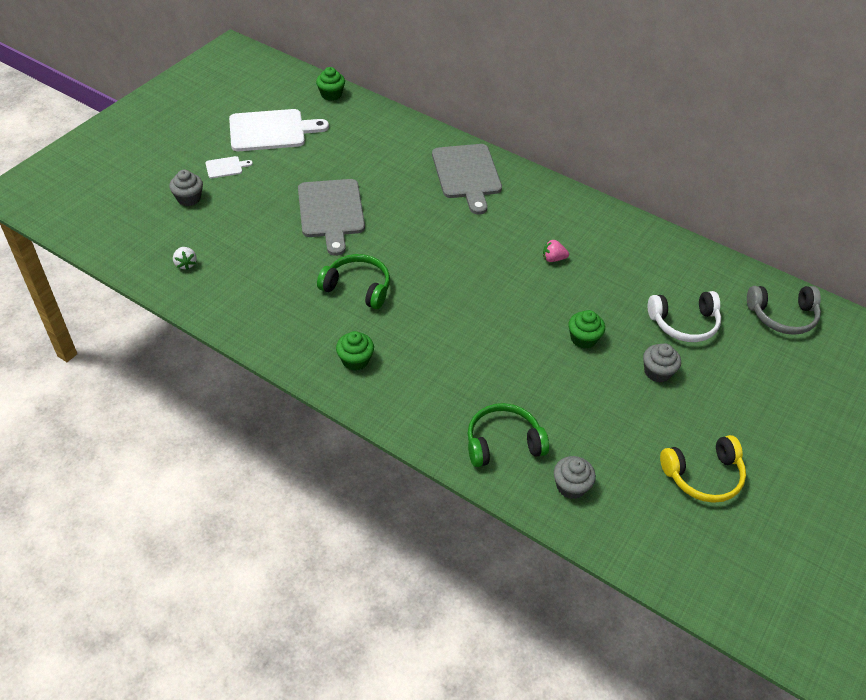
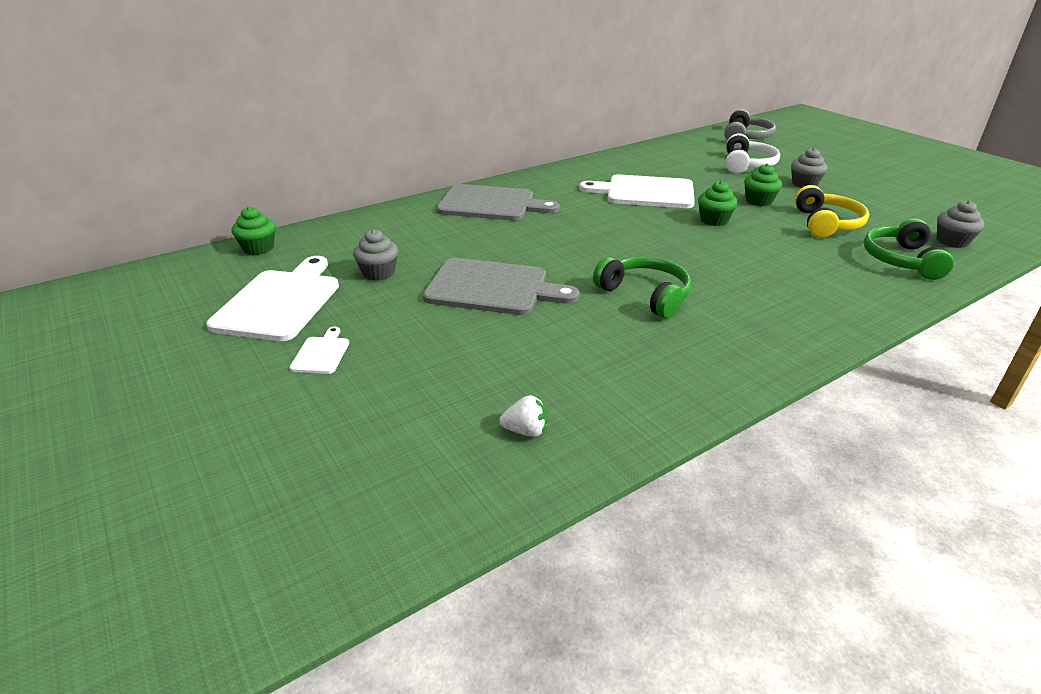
camera: 65 degrees left, 15 degrees down
(189, 198) = (363, 402): grey cupcake -> grey cupcake (378, 273)
(355, 360) = (774, 318): green cupcake -> green cupcake (714, 220)
(357, 287) = (645, 295): green headphones -> green headphones turned 90 degrees clockwise
(553, 259) = (645, 192): pink strawberry -> white cutting board
(703, 476) = (924, 192): yellow headphones -> yellow headphones (826, 224)

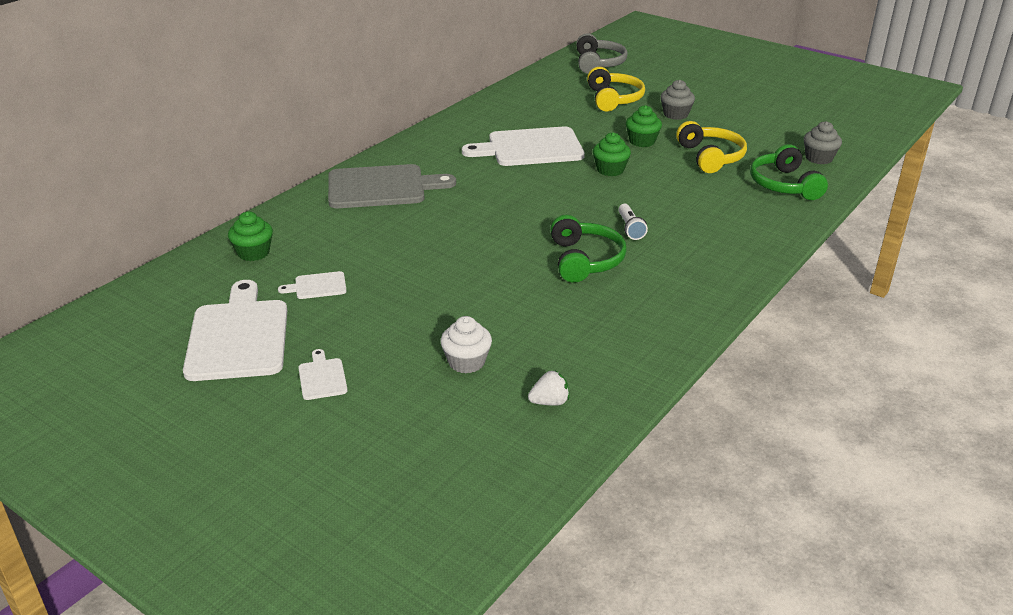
camera: 20 degrees left, 0 degrees up
(258, 248) = (164, 283): green cupcake -> green cupcake (253, 253)
(378, 273) = (317, 286): grey cupcake -> white cutting board
(466, 369) = (466, 362): none -> white cupcake
(493, 288) = (442, 280): grey cutting board -> none
(645, 295) = (585, 260): green headphones -> green headphones turned 60 degrees clockwise
(708, 274) = (630, 228): none -> white flashlight
(747, 165) = (614, 99): white headphones -> yellow headphones

